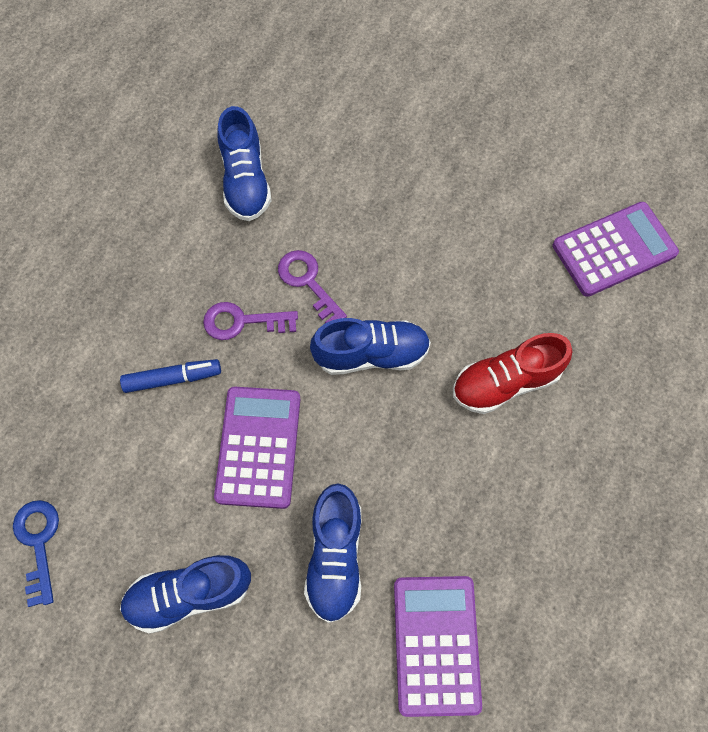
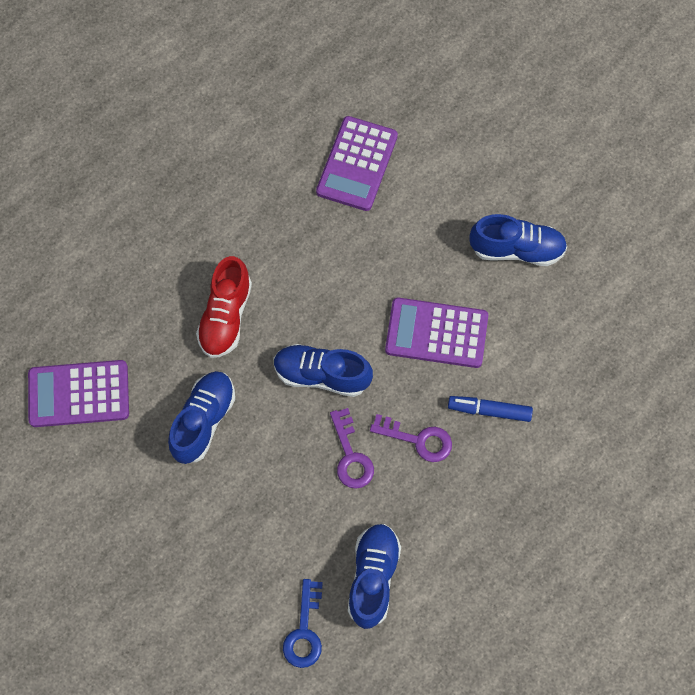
camera: 160 degrees left, 0 degrees up
(38, 543) = (620, 320): blue key -> blue key (304, 631)
(258, 447) = (436, 333): purple calculator -> purple calculator turned 75 degrees clockwise
(335, 557) = (405, 239): blue shoe -> blue shoe (203, 421)
(505, 382) = (226, 317): red shoe -> red shoe turned 105 degrees clockwise

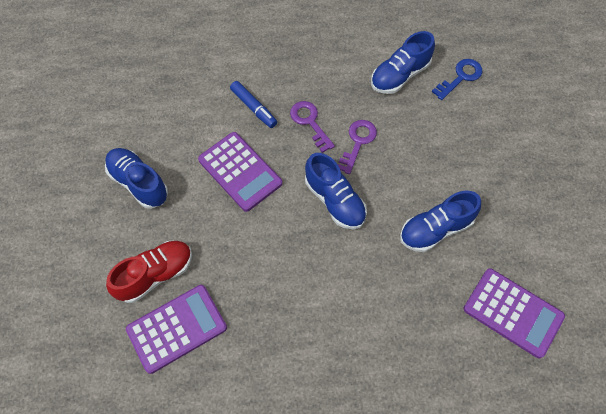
camera: 140 degrees left, 5 degrees down
(226, 317) = (367, 288): red shoe -> red shoe (155, 275)

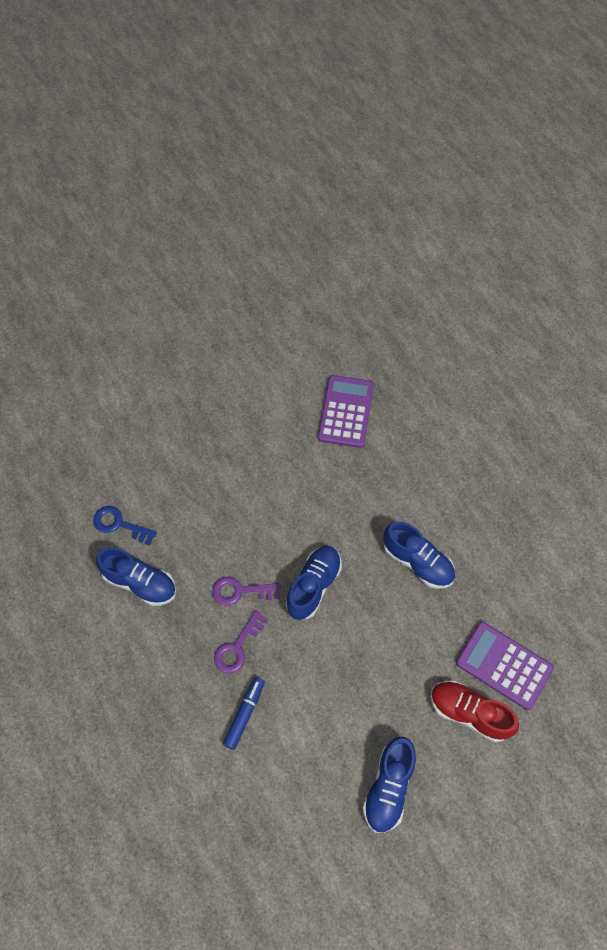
camera: 115 degrees left, 0 degrees up
(240, 171) = (326, 689): purple calculator -> none
(435, 229) = (300, 491): blue shoe -> blue shoe (418, 562)

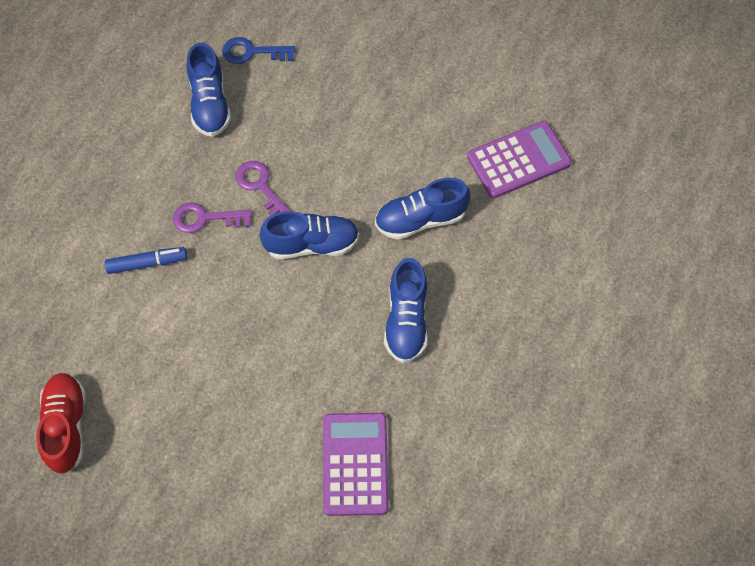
camera: 55 degrees right, 0 degrees up
(119, 524) = (252, 52): blue key -> blue key turned 75 degrees counterclockwise
(388, 787) = (159, 427): blue shoe -> blue shoe (420, 219)
(469, 713) = (282, 459): red shoe -> red shoe (66, 427)

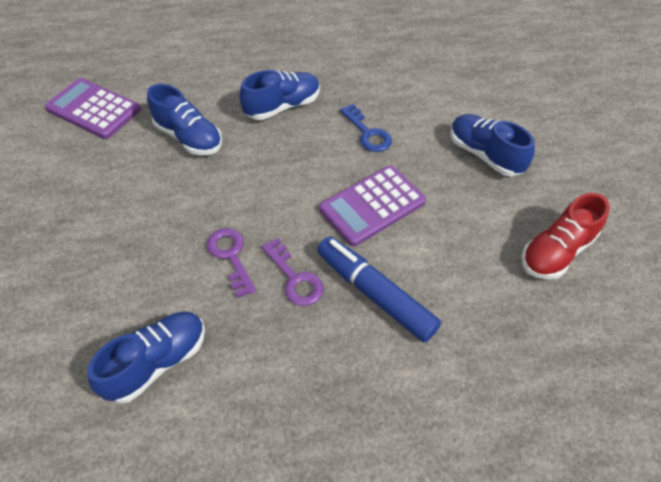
camera: 125 degrees left, 10 degrees down
(147, 263) = (375, 294): blue marker -> blue marker, size x1.62
(252, 52) = (61, 366): blue key -> blue key (368, 133)
(260, 187) = (231, 256): purple key -> purple key turned 135 degrees clockwise
(311, 244) = (262, 189): blue shoe -> blue shoe (484, 155)
(355, 464) = (406, 83): purple calculator -> purple calculator (372, 205)

